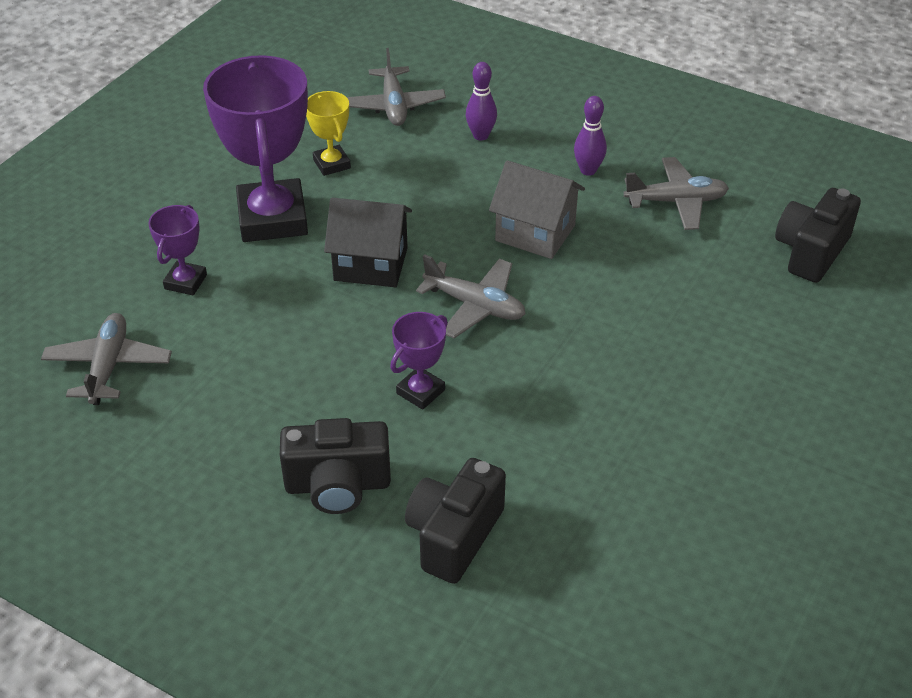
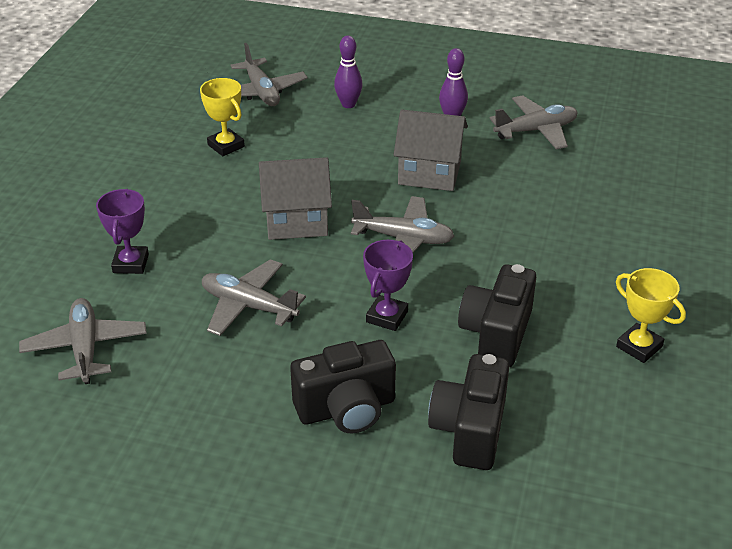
camera: 15 degrees left, 5 degrees down
(272, 218) = (190, 198): purple trophy -> none
(284, 352) = (248, 306): none -> grey plane
(371, 264) = (296, 221): black house -> grey house
(677, 480) = (639, 346): none -> yellow trophy
(811, 252) = (662, 151): black camera -> black camera (496, 333)

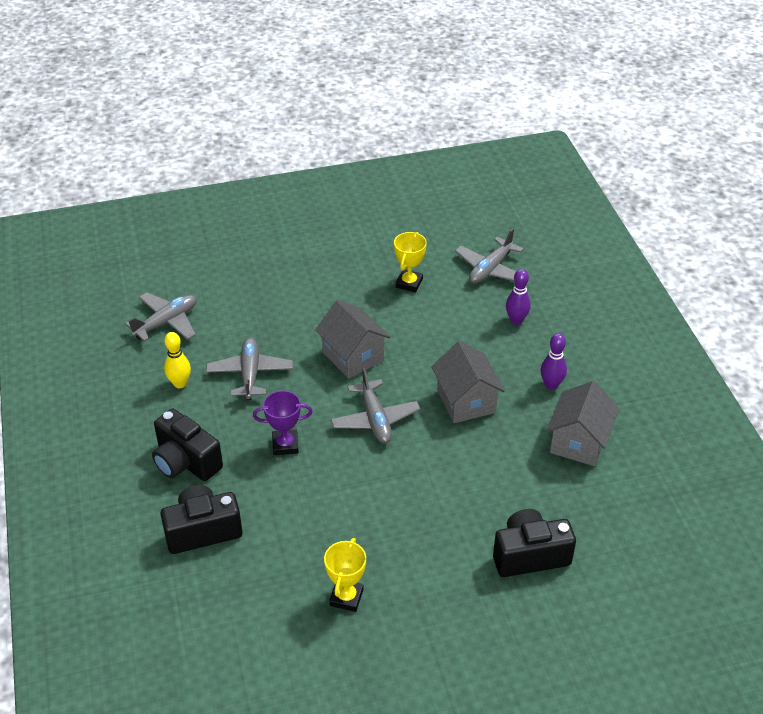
camera: 60 degrees right, 5 degrees up
(131, 263) = (253, 302): purple trophy -> none
(208, 371) = (180, 383): none -> yellow bowling pin
(496, 333) = (306, 509): black camera -> black camera (529, 555)
(536, 130) = (578, 442): grey plane -> grey house

